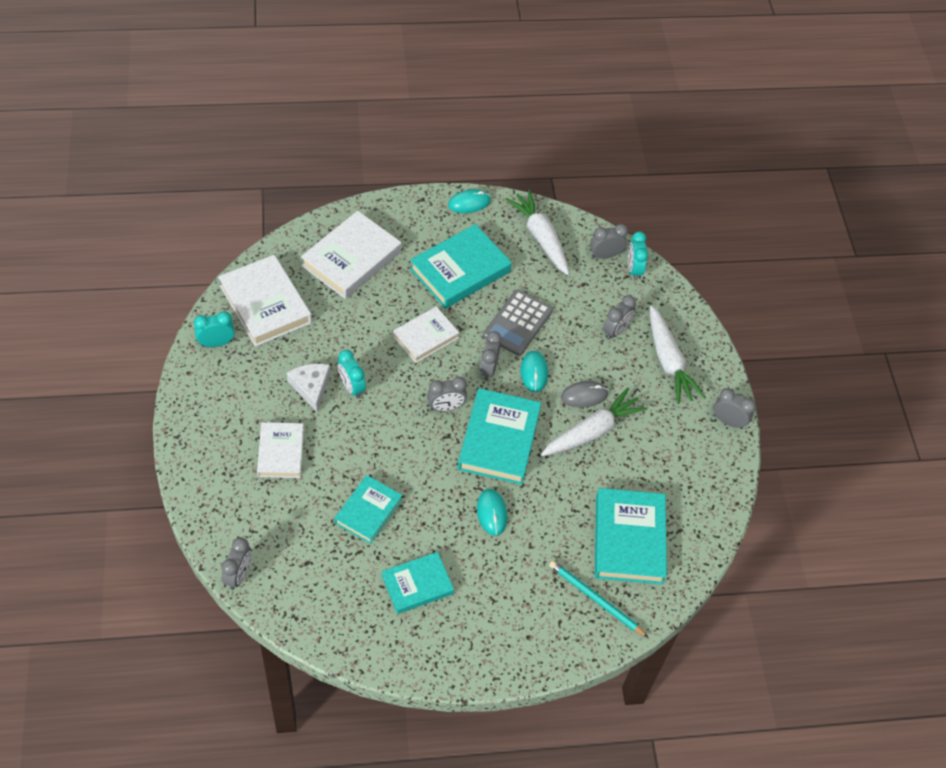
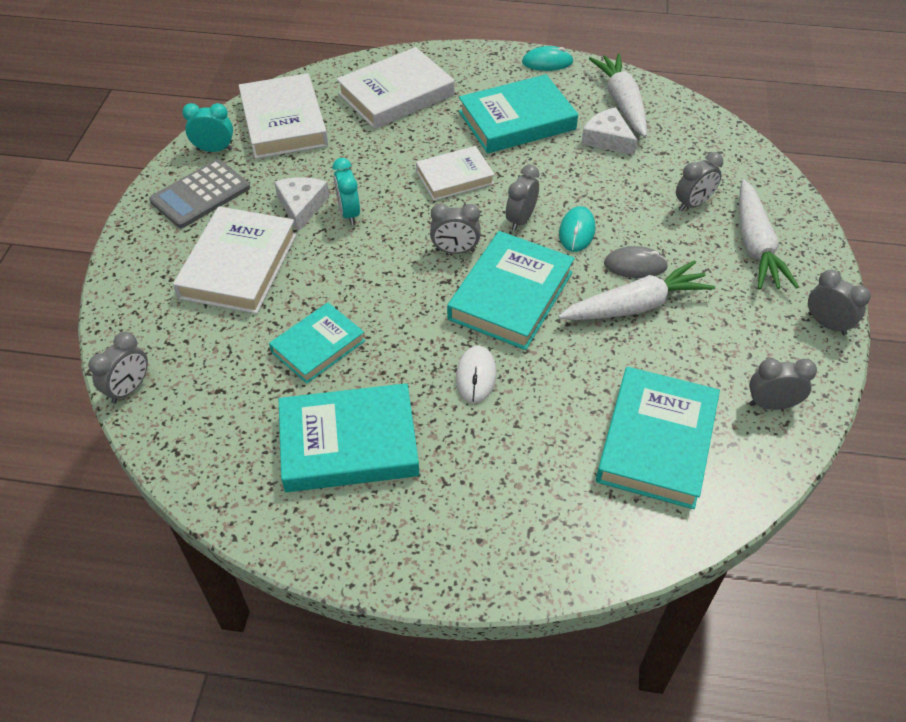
camera: 20 degrees right, 5 degrees down
(280, 452) = (238, 265): white book -> white book, size x1.58
(417, 585) = (349, 443): turquoise book -> turquoise book, size x1.58
(492, 513) = (476, 376): turquoise mouse -> white mouse
(517, 323) = (570, 179): grey calculator -> grey calculator (200, 194)
(537, 277) = (607, 139): none -> white cheese
(595, 599) = (590, 509): turquoise pencil -> none
(605, 255) = (697, 129): grey clock -> grey clock (771, 404)
(633, 269) = (729, 146): turquoise clock -> none

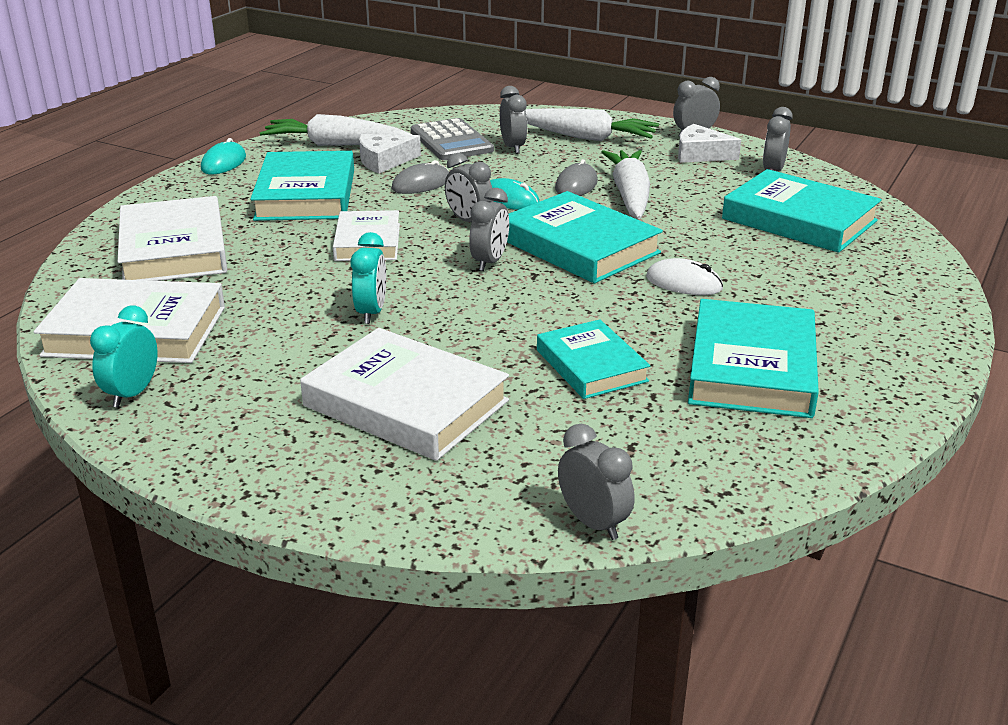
camera: 70 degrees left, 20 degrees down
(200, 194) = (225, 417): grey calculator -> grey calculator (451, 141)
(301, 206) = (327, 342): white cheese -> white cheese (700, 154)
(349, 213) = (371, 312): turquoise clock -> turquoise clock turned 90 degrees counterclockwise
(576, 173) = (421, 184): none -> grey mouse

